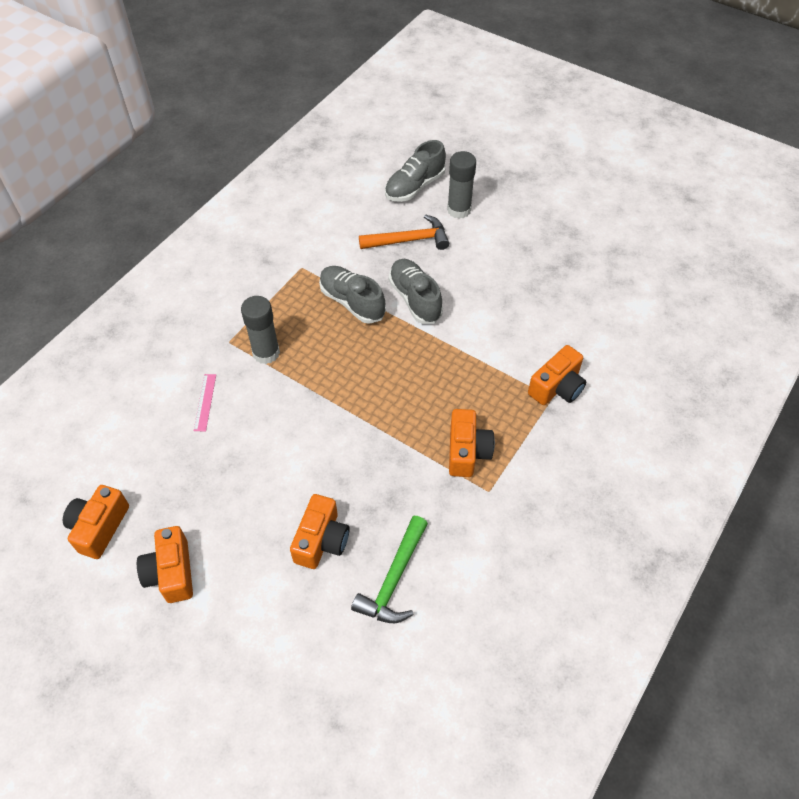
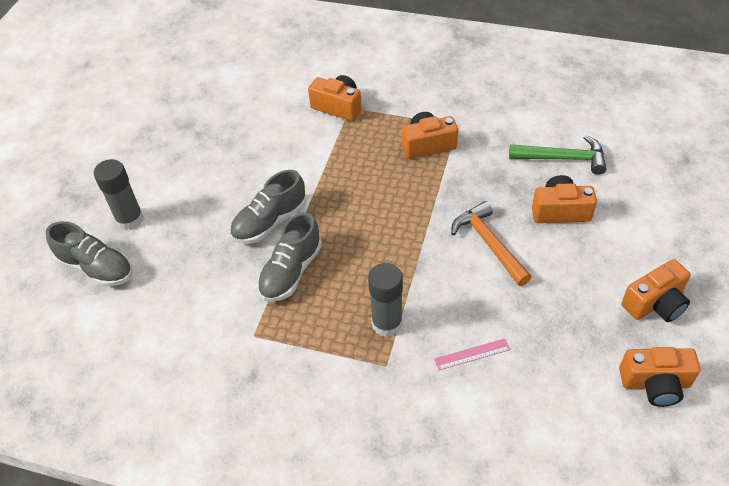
camera: 105 degrees left, 5 degrees down
(409, 240) = (186, 249): orange hammer -> orange hammer (489, 244)

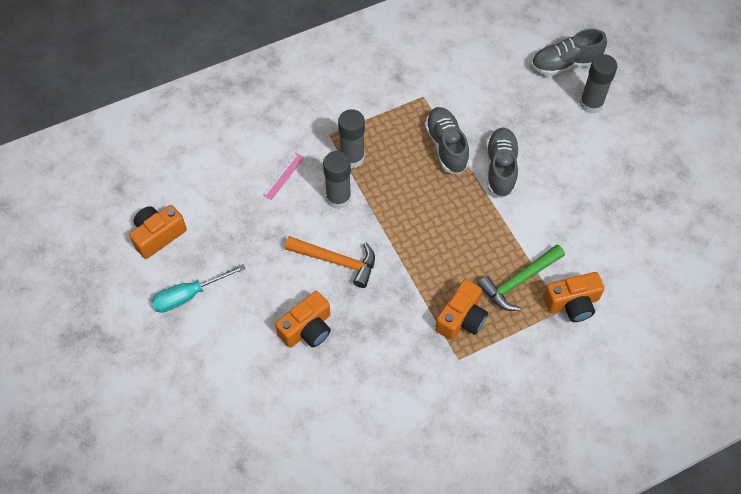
camera: 135 degrees right, 10 degrees up
(437, 295) = (338, 198): none -> grey glue stick
(562, 158) = (343, 387): green hammer -> green hammer (519, 281)
(655, 303) = (189, 295): orange camera -> turquoise screwdriver

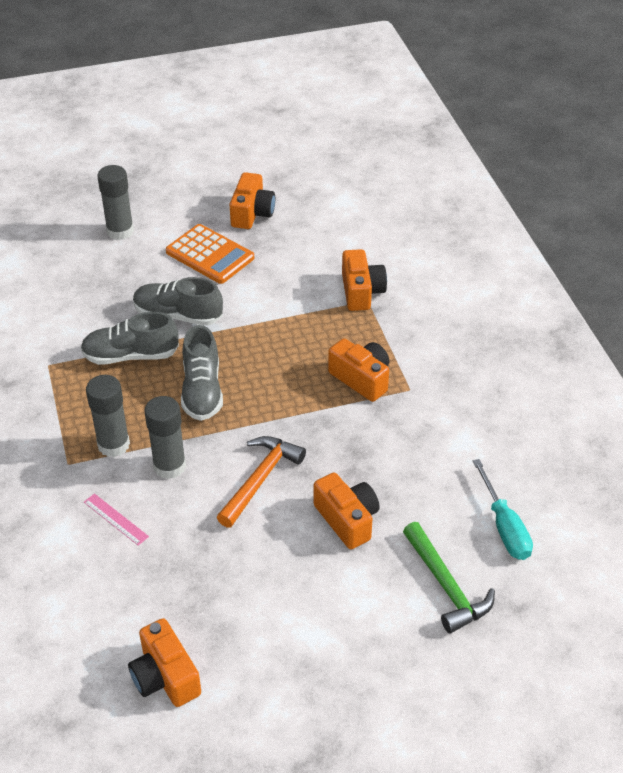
camera: 80 degrees left, 15 degrees down
(189, 295) = (271, 644): turquoise screwdriver -> turquoise screwdriver (504, 526)
(519, 281) = (326, 326): green hammer -> green hammer (446, 586)
(565, 64) = (58, 240): grey shoe -> grey shoe (202, 390)
(583, 175) = (210, 255): none -> orange calculator
(651, 197) = (252, 213): none -> orange camera

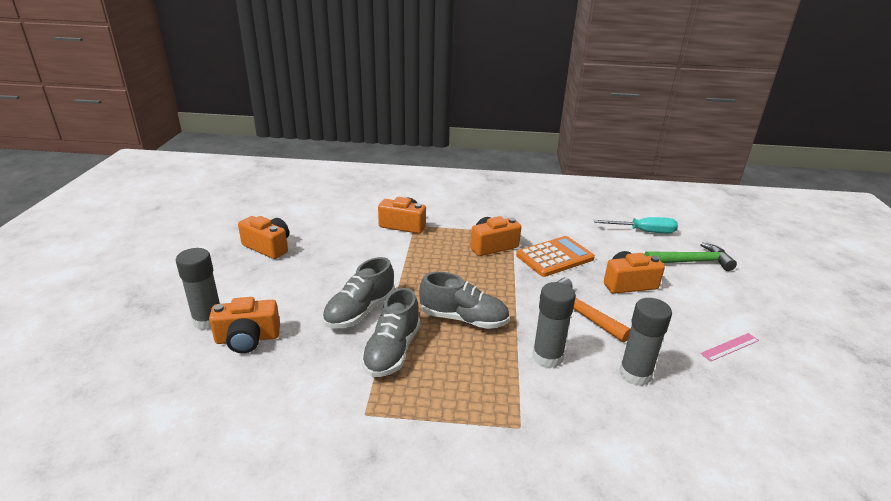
camera: 70 degrees left, 15 degrees down
(113, 444) = (506, 387): grey glue stick -> grey glue stick (635, 374)
(116, 519) = (604, 406): pink ruler -> pink ruler (729, 347)
(165, 676) = (792, 412): orange camera -> orange camera (247, 339)
(210, 255) = (298, 278): orange calculator -> orange calculator (554, 257)

